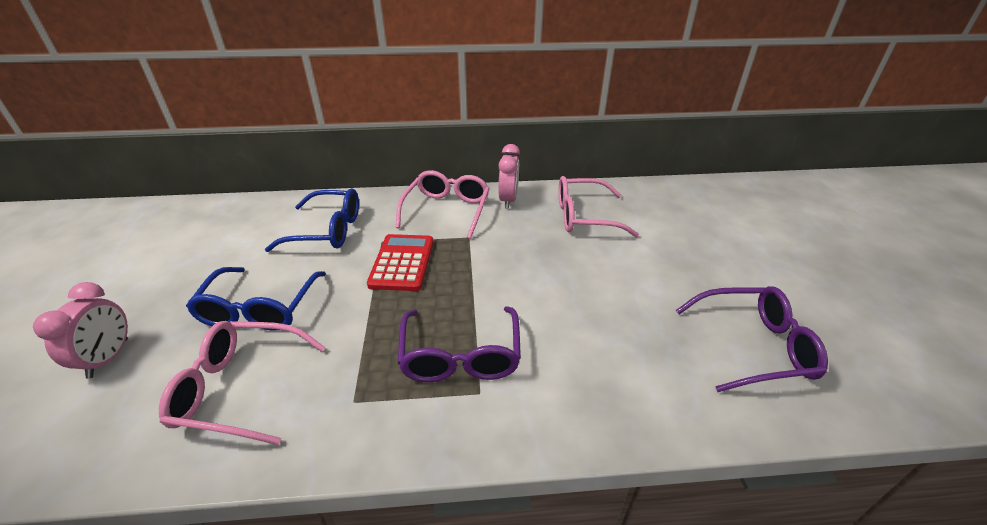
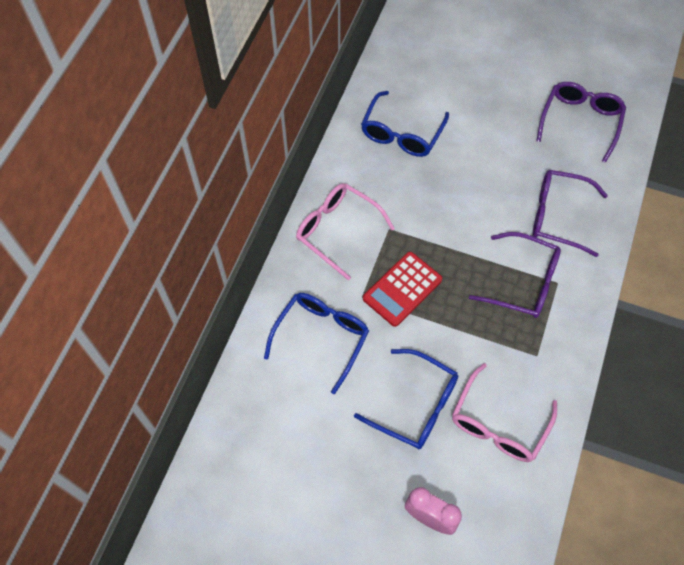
camera: 65 degrees left, 25 degrees up
(402, 263) = (402, 289): red calculator -> red calculator turned 75 degrees counterclockwise
(508, 200) = (346, 176): pink clock -> none
(584, 216) = (401, 134): pink glasses -> blue glasses
(584, 363) = (557, 216): none -> purple glasses

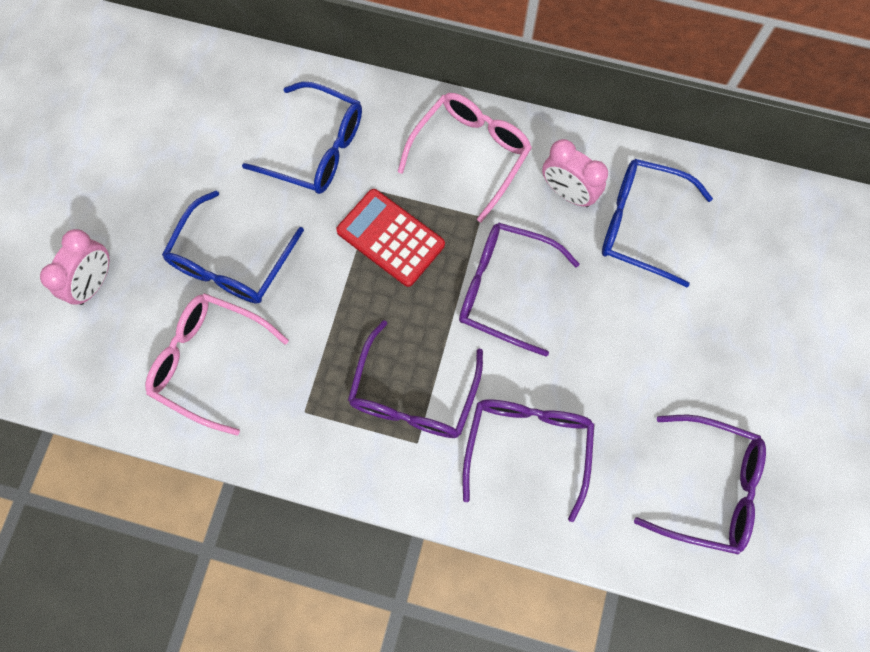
camera: 85 degrees right, 10 degrees up
(374, 173) = (567, 193): none -> pink clock
(446, 219) = (504, 289): none -> purple glasses

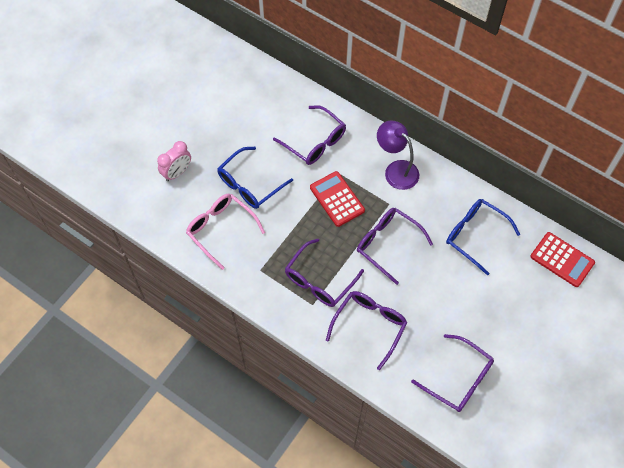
camera: 20 degrees right, 10 degrees down
(317, 148) = (315, 142): blue glasses -> purple glasses
(470, 153) = (396, 170): pink glasses -> purple lamp
(567, 193) = (441, 206): pink clock -> none
(792, 219) = (562, 260): none -> red calculator

